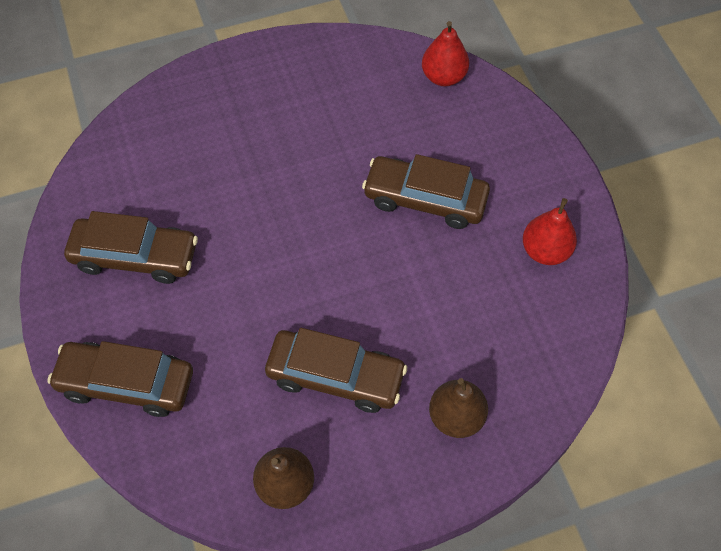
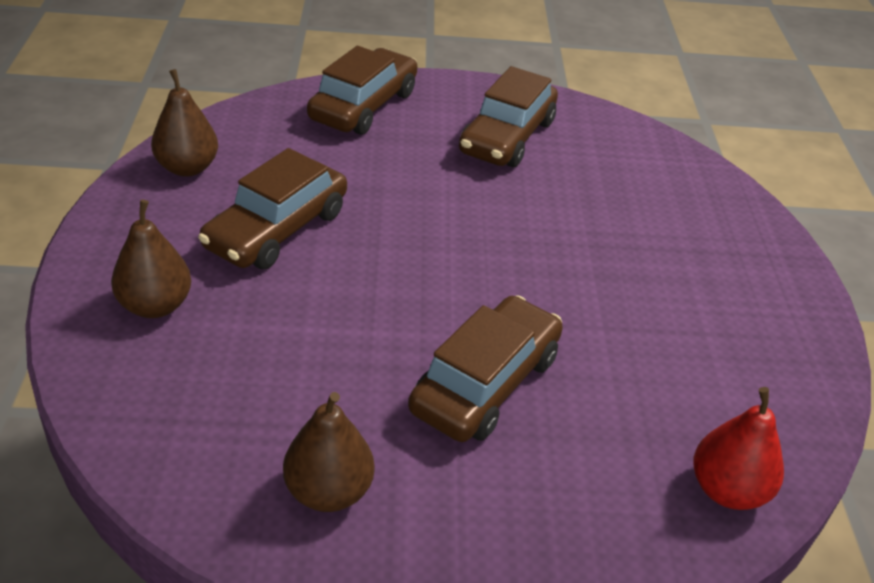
camera: 105 degrees right, 20 degrees down
(545, 251) = (328, 491): red pear -> brown pear

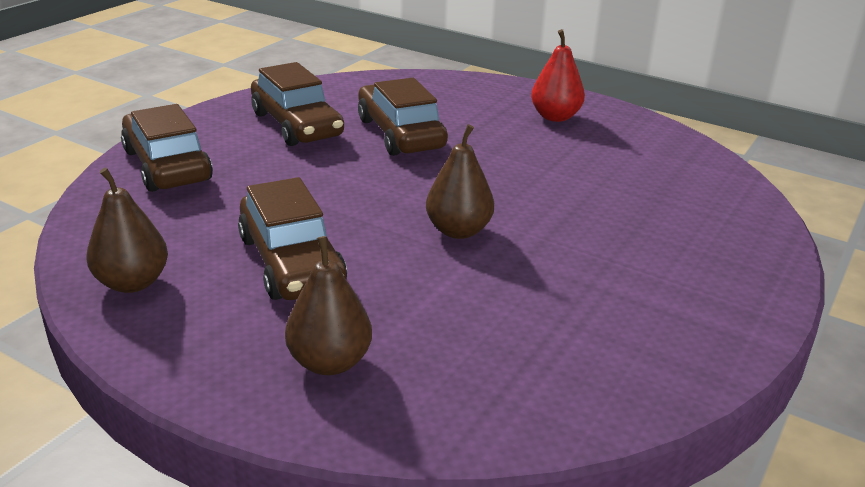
camera: 55 degrees left, 10 degrees down
(328, 491) = (637, 336): brown pear -> brown pear (458, 231)
(485, 383) = (569, 231): brown car -> brown car (400, 134)
(727, 490) = (722, 186): red pear -> red pear (555, 117)

